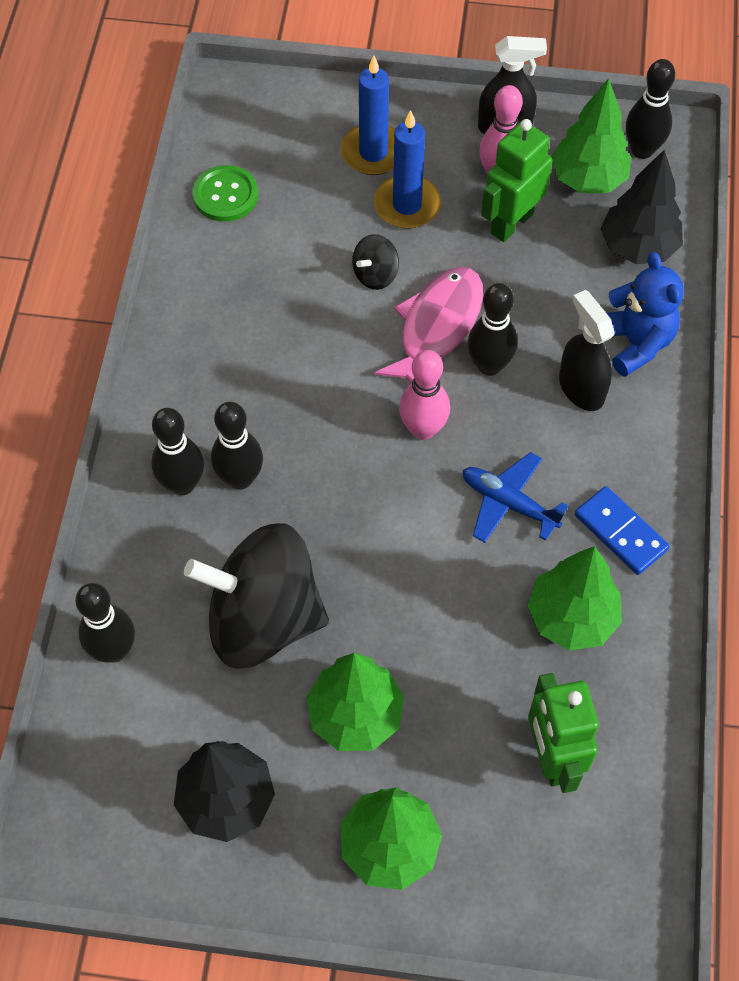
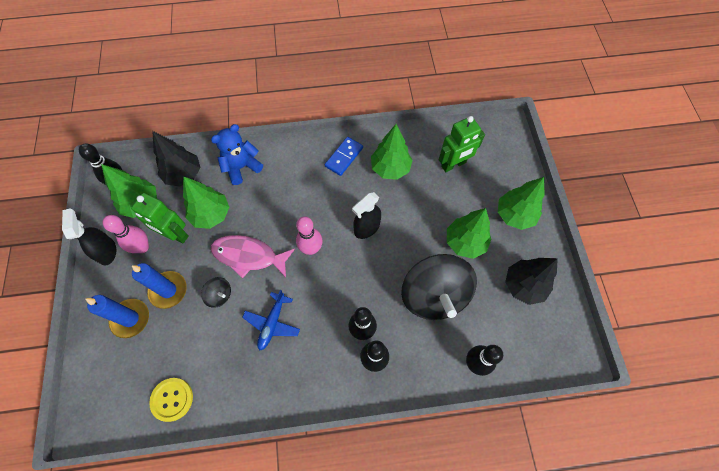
camera: 105 degrees left, 5 degrees up
(225, 195) = (172, 399): green button -> yellow button
(489, 365) = (267, 227): black bowling pin -> none
(508, 503) = (341, 203): blue plane -> blue plane (272, 323)
(538, 281) = (211, 215): none -> green tree
(581, 388) = (272, 185): black spray bottle -> black spray bottle (366, 228)

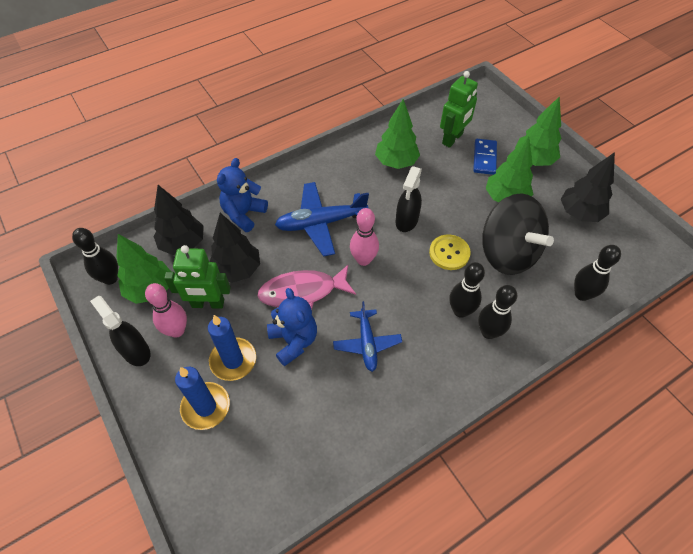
camera: 25 degrees left, 10 degrees down
(172, 399) = (303, 465): yellow button -> yellow button (449, 253)
(211, 215) = (237, 269): green tree -> black tree
(219, 295) = (294, 341): black spinning top -> blue teddy bear
(296, 200) = (321, 223): none -> blue plane
(344, 157) = (345, 168): blue domino -> blue domino (484, 158)

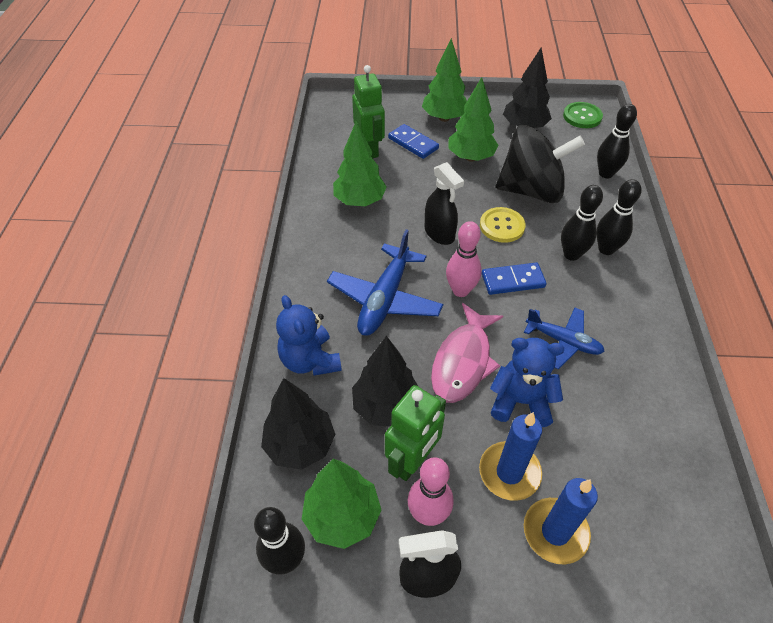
camera: 55 degrees left, 5 degrees down
(399, 286) = (513, 281): none -> blue domino
(640, 246) = (582, 116): none -> green button

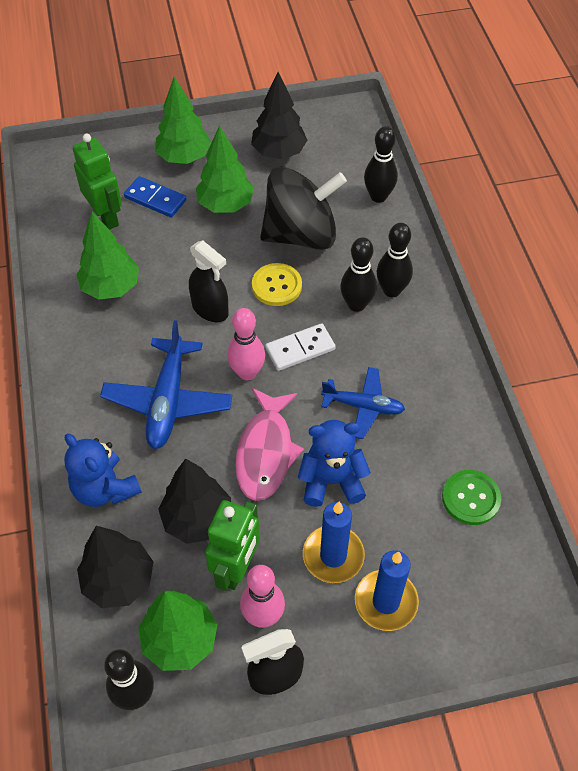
camera: 15 degrees left, 5 degrees up
(513, 281) = (300, 349): blue domino -> white domino
(582, 116) = (342, 126): green button -> green button (470, 498)

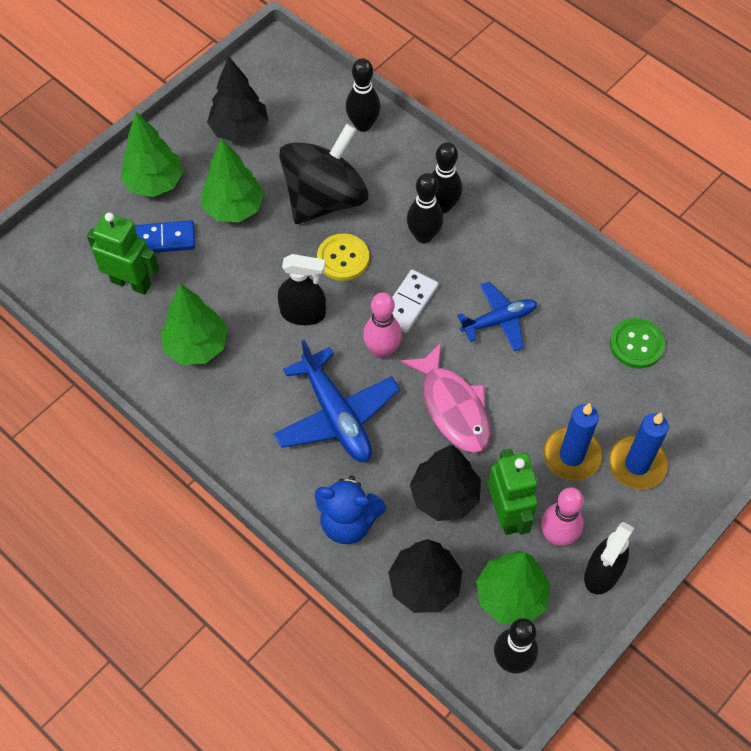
camera: 35 degrees left, 5 degrees up
(331, 481) = (523, 397): blue teddy bear -> none

